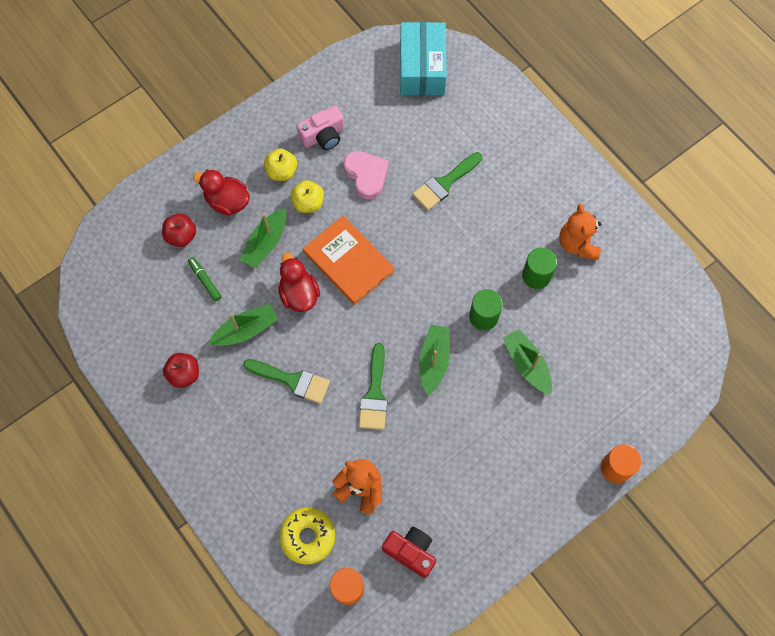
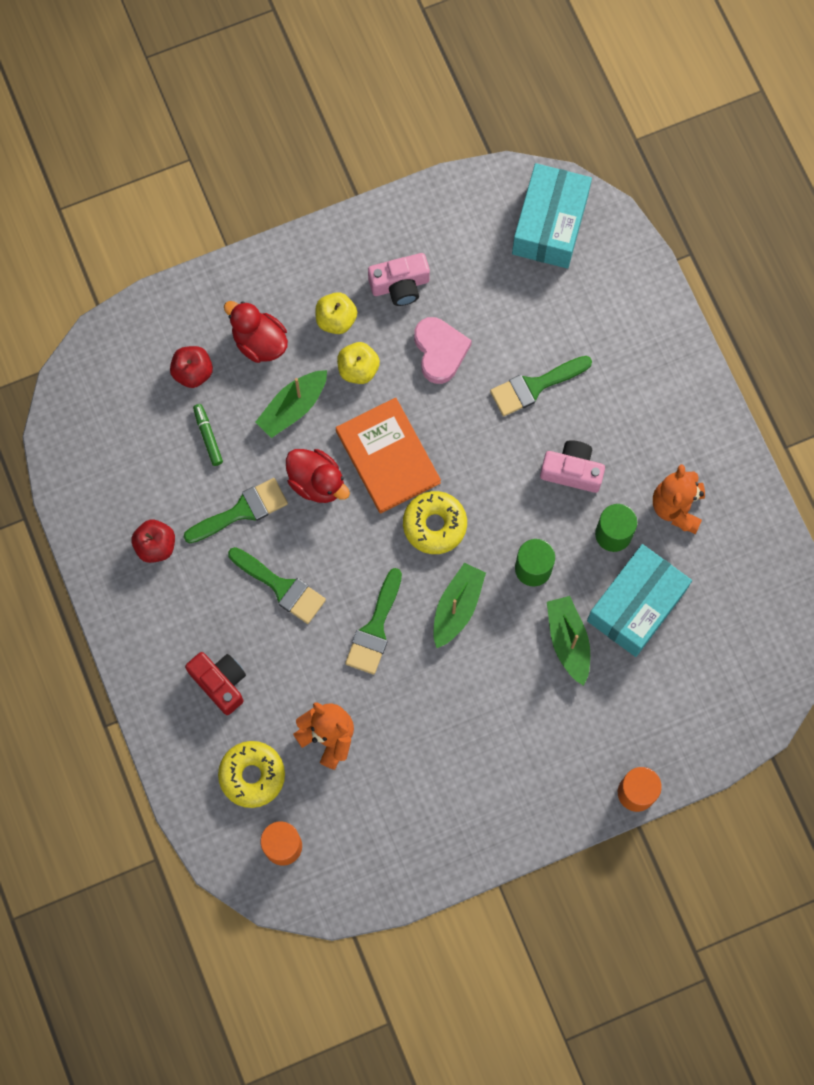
camera: 15 degrees right, 5 degrees up
(246, 330) = (242, 511): green boat -> green brush
(299, 294) = (317, 482): red duck -> red duck turned 135 degrees clockwise
(398, 303) = (434, 525): none -> yellow donut
(411, 552) = (366, 825): red camera -> red camera (220, 683)
(491, 237) = (572, 471): none -> pink camera
(570, 324) = (636, 605): none -> turquoise box

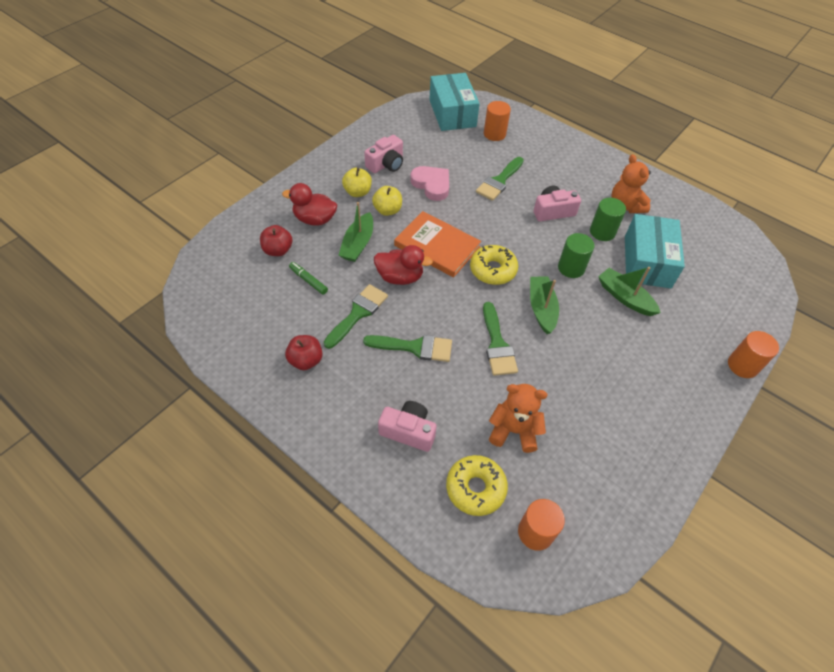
camera: 30 degrees left, 20 degrees down
(220, 683) = (408, 431): red camera -> pink camera
(585, 294) = (494, 134): none -> orange cylinder

